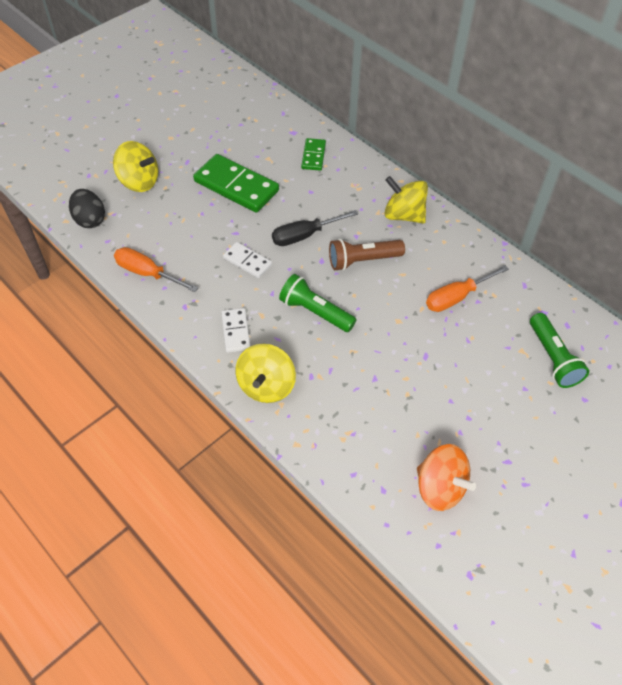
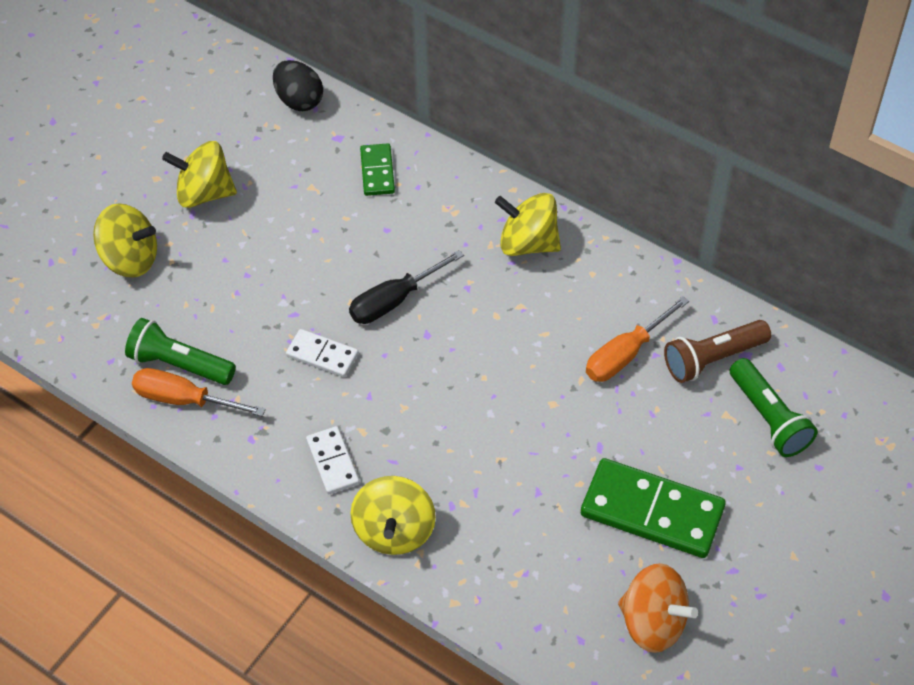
camera: 10 degrees left, 0 degrees up
(90, 220) = (75, 332): black egg -> black egg (299, 100)
(198, 151) = (204, 193): none -> yellow spinning top
(236, 186) = (276, 240): green domino -> green domino (652, 511)
(315, 312) = (435, 413): green flashlight -> green flashlight (179, 364)
(362, 261) = (485, 324): brown flashlight -> brown flashlight (712, 359)

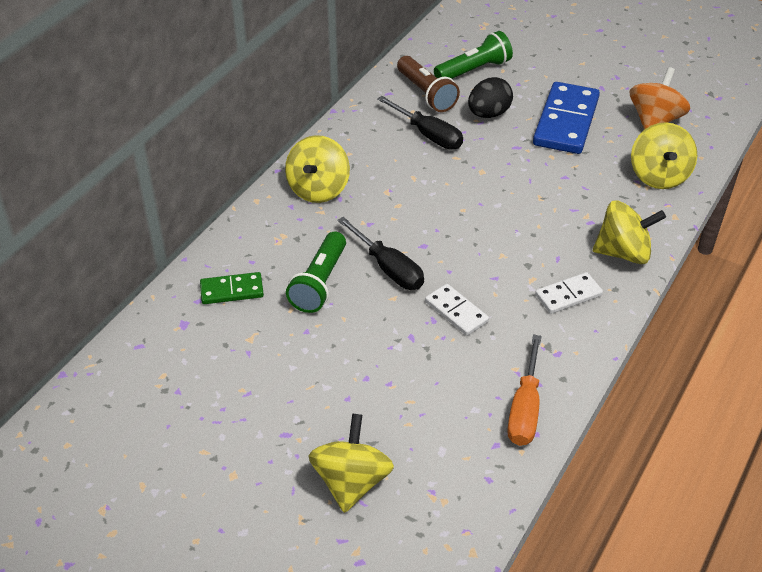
camera: 95 degrees left, 10 degrees down
(179, 364) = (484, 418): green flashlight -> green flashlight (320, 283)
(204, 193) = (257, 427): yellow spinning top -> yellow spinning top (659, 176)
(299, 100) = (127, 359): black egg -> black egg (488, 114)
(322, 355) = (456, 312): white domino -> white domino turned 60 degrees counterclockwise
(625, 354) = (428, 135): orange screwdriver -> black screwdriver
(652, 511) = (565, 121): green domino -> blue domino

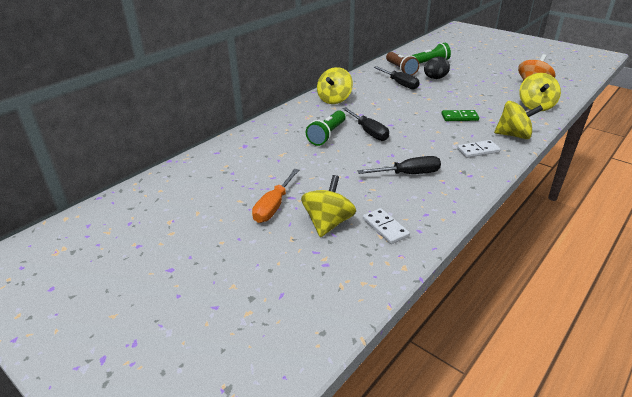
camera: 10 degrees right, 10 degrees down
(232, 290) = (276, 134): green domino -> green domino (459, 117)
(456, 312) = (407, 152): white domino -> white domino (385, 228)
(462, 362) = (408, 174): none -> black screwdriver
(525, 408) = (447, 198): orange screwdriver -> orange screwdriver (274, 206)
(565, 121) = (479, 83): blue domino -> none

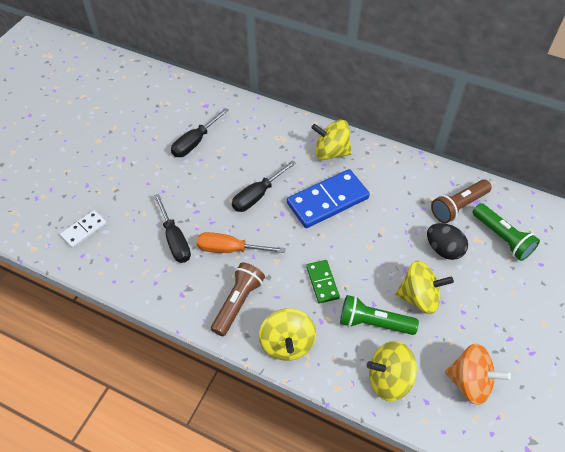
camera: 75 degrees right, 20 degrees up
(274, 206) = (108, 150): orange screwdriver -> orange screwdriver (230, 249)
(327, 135) = (241, 161): green flashlight -> green flashlight (373, 323)
(328, 223) = (87, 190): yellow spinning top -> yellow spinning top (419, 297)
(383, 106) = (328, 201): none -> blue domino
(399, 84) = (405, 210): black screwdriver -> black screwdriver (195, 142)
(478, 150) = (238, 302): white domino -> brown flashlight

